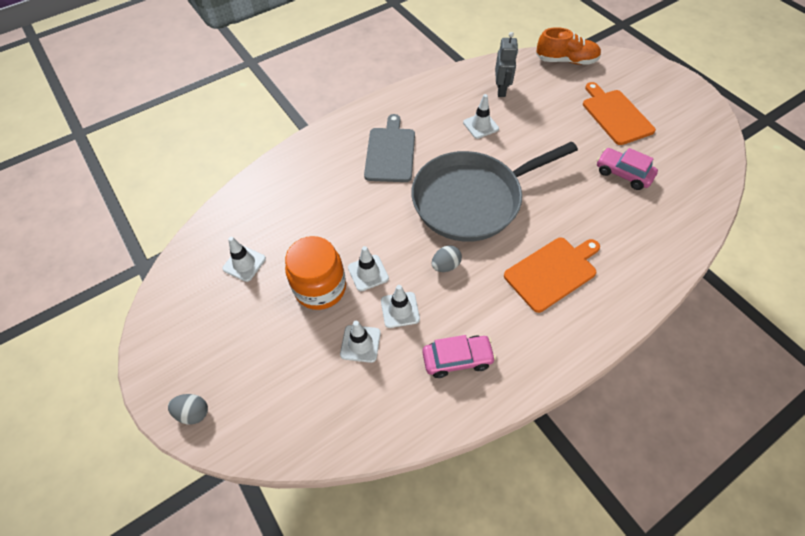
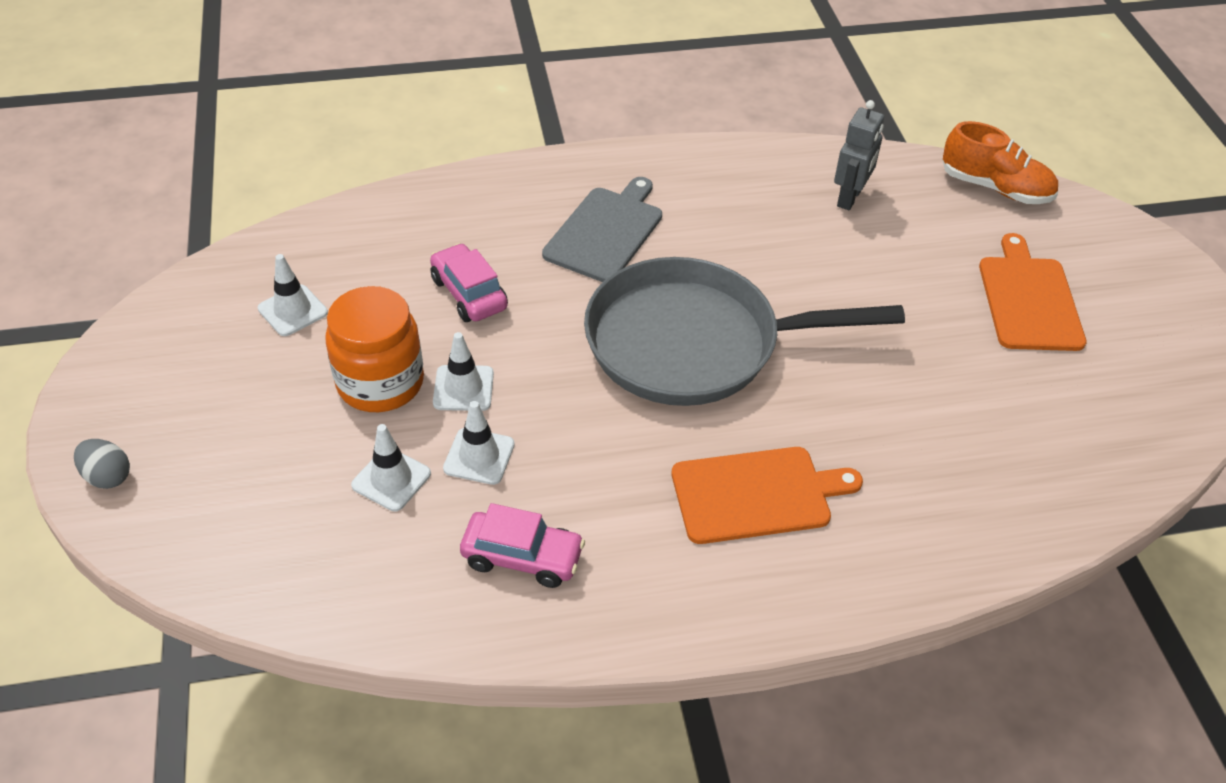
camera: 20 degrees right, 10 degrees down
(445, 265) = (589, 421): grey egg -> none
(480, 125) = (779, 240): white traffic cone -> none
(623, 174) = (980, 393): pink car -> pink car (469, 294)

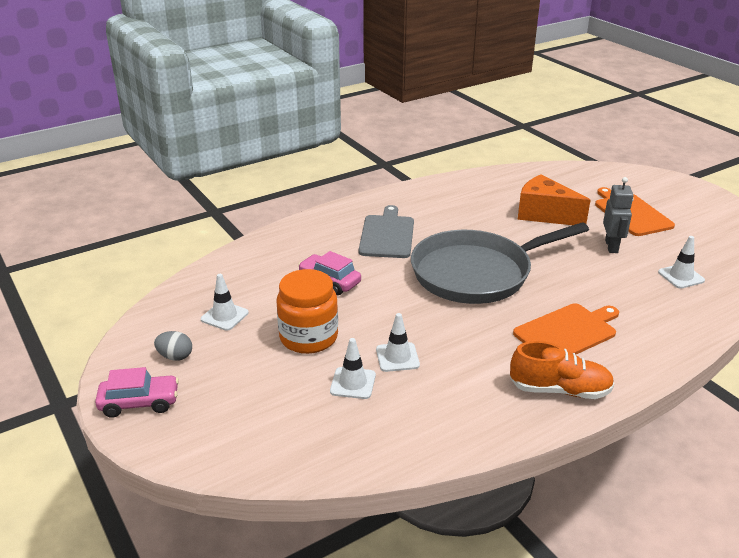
camera: 20 degrees left, 15 degrees down
(107, 476) = (161, 434): grey egg -> grey egg (175, 356)
(463, 388) = (362, 327): white traffic cone -> white traffic cone (681, 276)
(522, 557) = (462, 399): pink car -> pink car (139, 403)
(850, 198) = (507, 191): grey robot -> grey robot (611, 246)
(879, 261) = (544, 214): none -> orange cheese
(995, 188) = (575, 172): orange shoe -> orange shoe (559, 390)

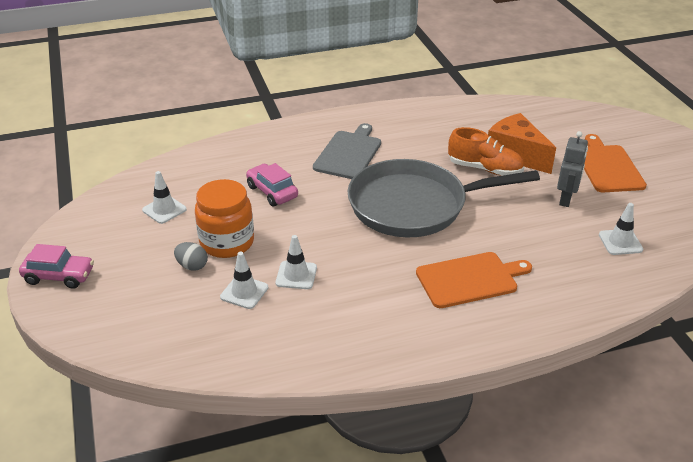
camera: 15 degrees right, 5 degrees up
(175, 356) = (106, 240): grey egg -> grey egg (192, 266)
(559, 390) = (430, 334): orange shoe -> orange shoe (485, 169)

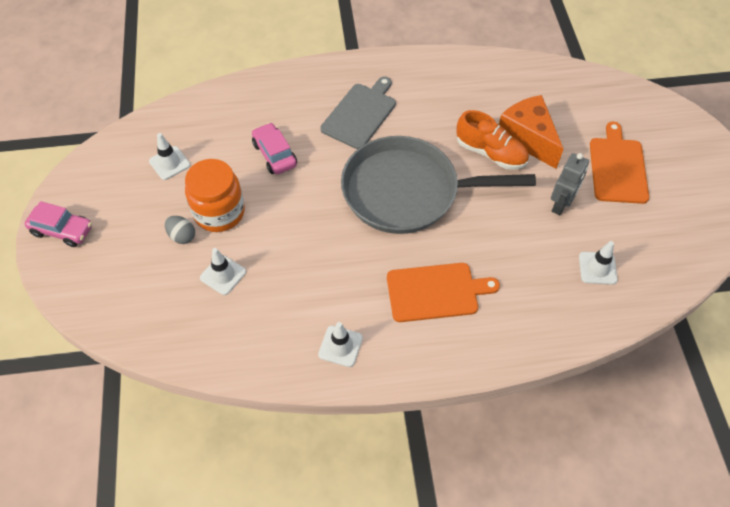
camera: 10 degrees right, 20 degrees up
(296, 275) = (274, 262): white traffic cone -> white traffic cone (340, 346)

